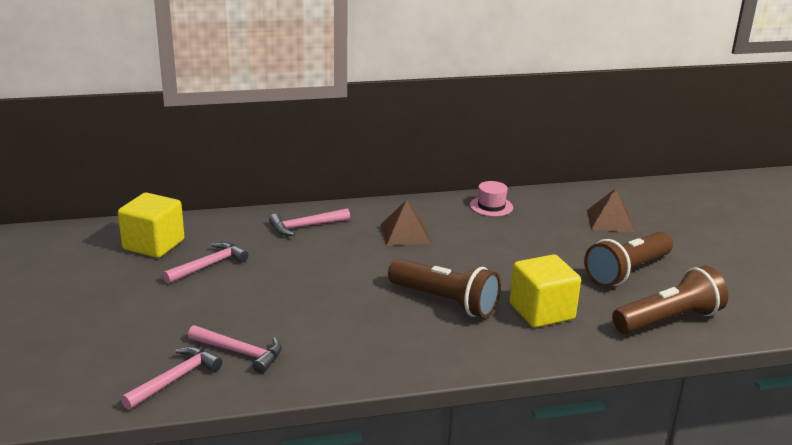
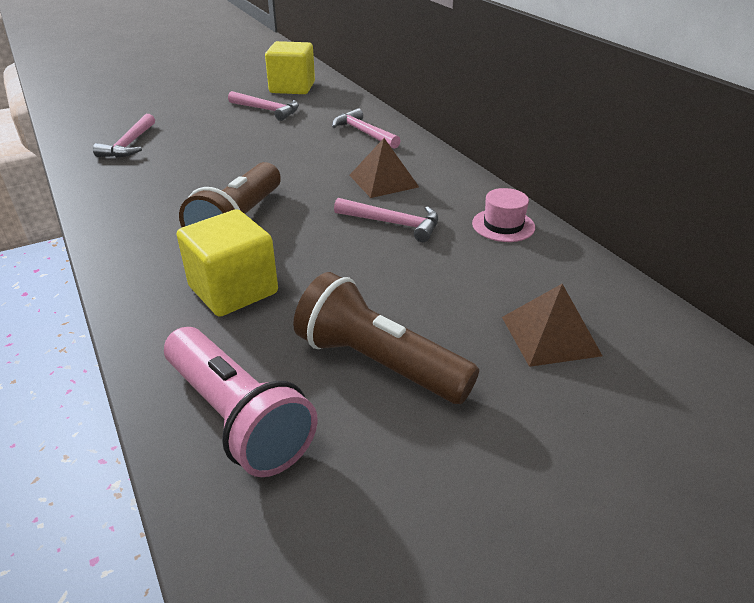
camera: 75 degrees right, 10 degrees up
(175, 379) = (92, 130): pink hammer -> pink hammer (393, 223)
(668, 320) = (237, 417): brown flashlight -> pink flashlight

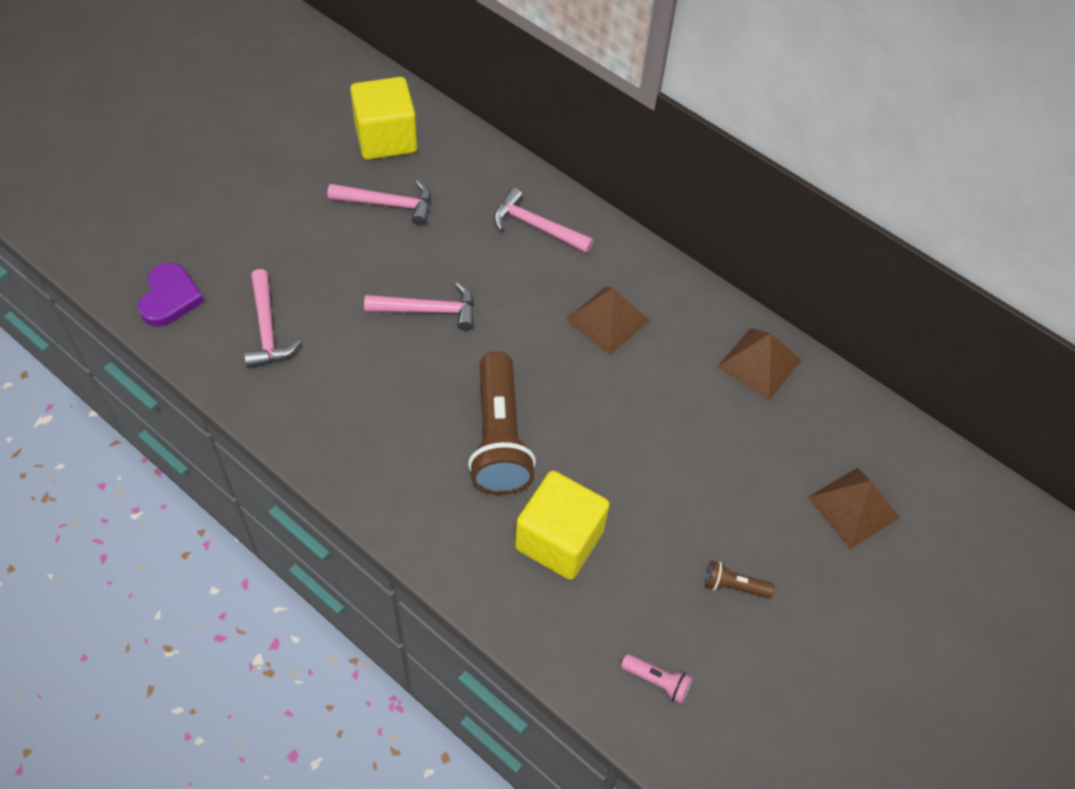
camera: 25 degrees left, 20 degrees up
(85, 123) = (170, 298): none -> purple heart
(237, 417) = (657, 681): pink flashlight -> pink flashlight, size x0.42
(378, 363) = (734, 586): brown flashlight -> brown flashlight, size x0.42
(393, 223) = (654, 393): pink hammer -> pink hammer (428, 310)
(503, 225) = (759, 363): pink hat -> brown pyramid

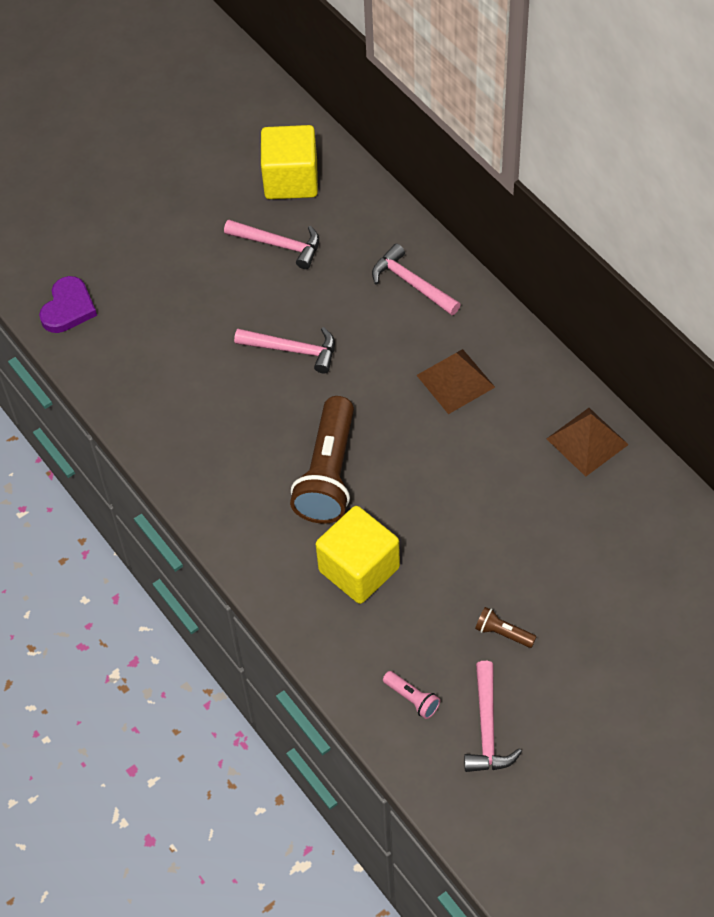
camera: 20 degrees right, 0 degrees up
(267, 329) = (146, 347): pink hammer -> pink hammer (487, 728)
(853, 507) = (634, 584): brown pyramid -> none

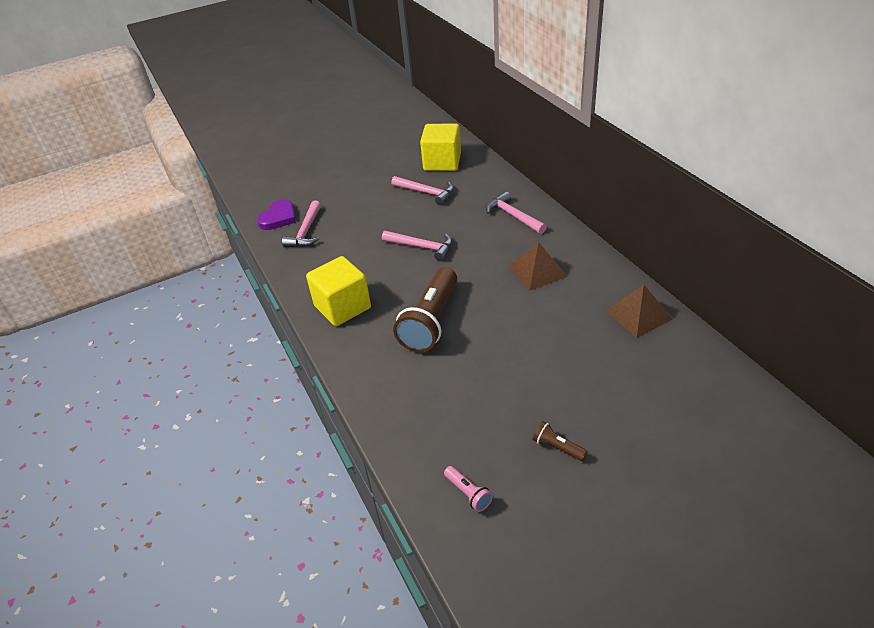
camera: 10 degrees right, 15 degrees down
(359, 569) = (441, 387): yellow cube -> yellow cube (342, 307)
(487, 728) = (534, 527): pink hammer -> pink hammer (306, 231)

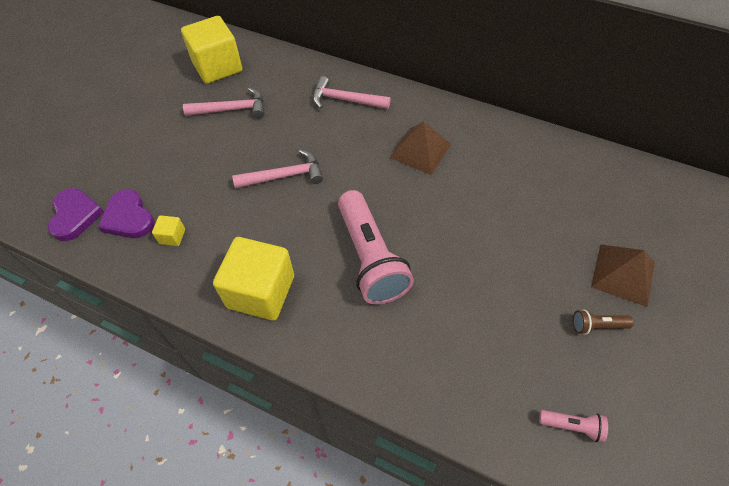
camera: 40 degrees left, 15 degrees up
(306, 231) = (128, 218): pink hammer -> purple heart
(320, 252) = (172, 236): none -> yellow cube
(431, 321) = (370, 258): brown flashlight -> pink flashlight
(638, 314) = (540, 154): brown pyramid -> brown pyramid (623, 274)

